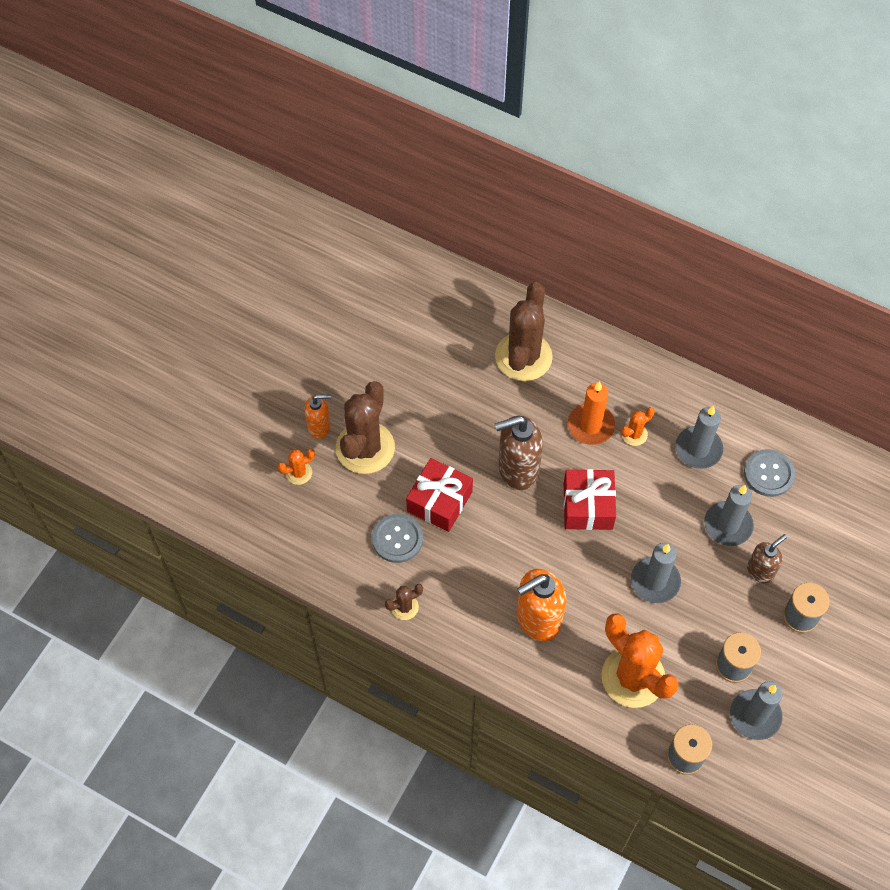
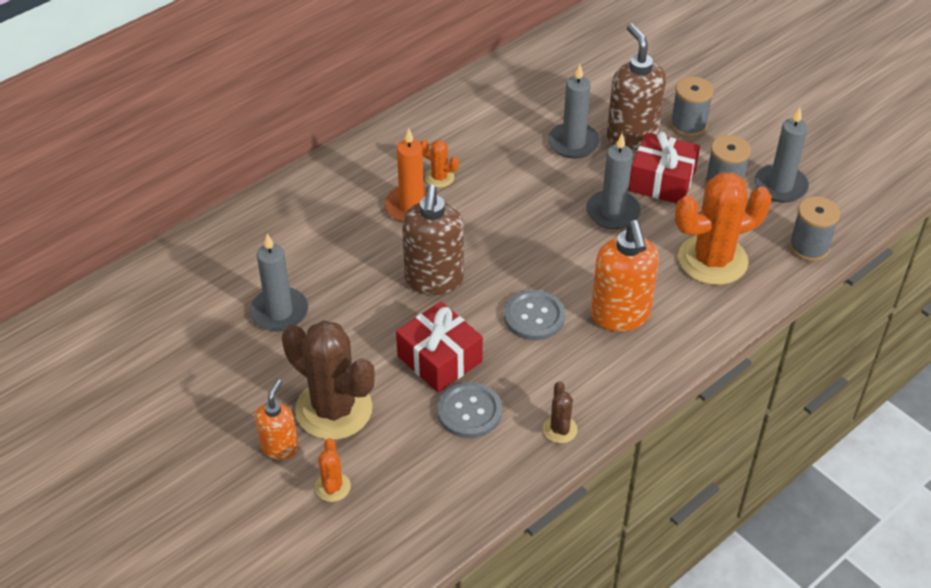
camera: 70 degrees left, 15 degrees down
(523, 357) = (297, 235): brown cactus -> none
(588, 506) = (505, 237): red gift -> red gift (662, 181)
(634, 434) = (439, 178): orange cactus -> orange cactus turned 45 degrees counterclockwise
(698, 449) = (480, 138): grey candle -> grey candle (279, 312)
(760, 571) = (631, 136): brown soap dispenser -> brown soap dispenser, size x1.71
(768, 474) = (531, 100): grey button -> grey button (534, 317)

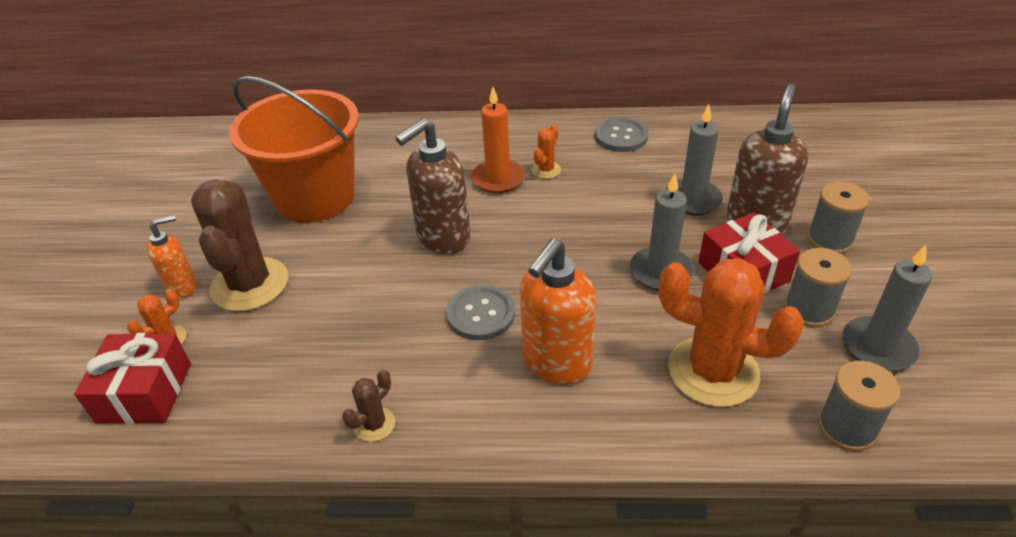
camera: 45 degrees right, 5 degrees down
(279, 312) = (315, 197): grey candle -> orange bucket
(439, 178) = (546, 170): orange cactus -> orange cactus turned 45 degrees clockwise
(439, 359) = (366, 298): red gift -> red gift (145, 392)
(469, 411) = (330, 354): grey button -> grey button (621, 137)

